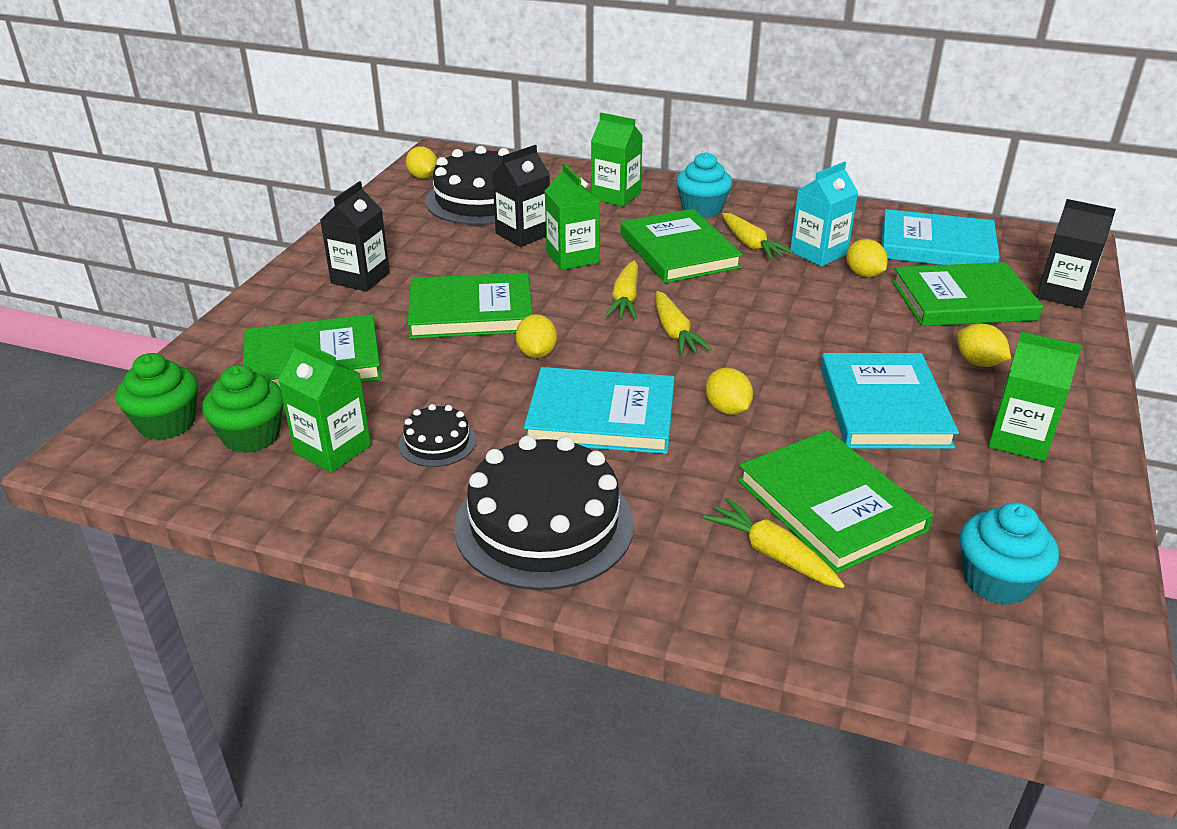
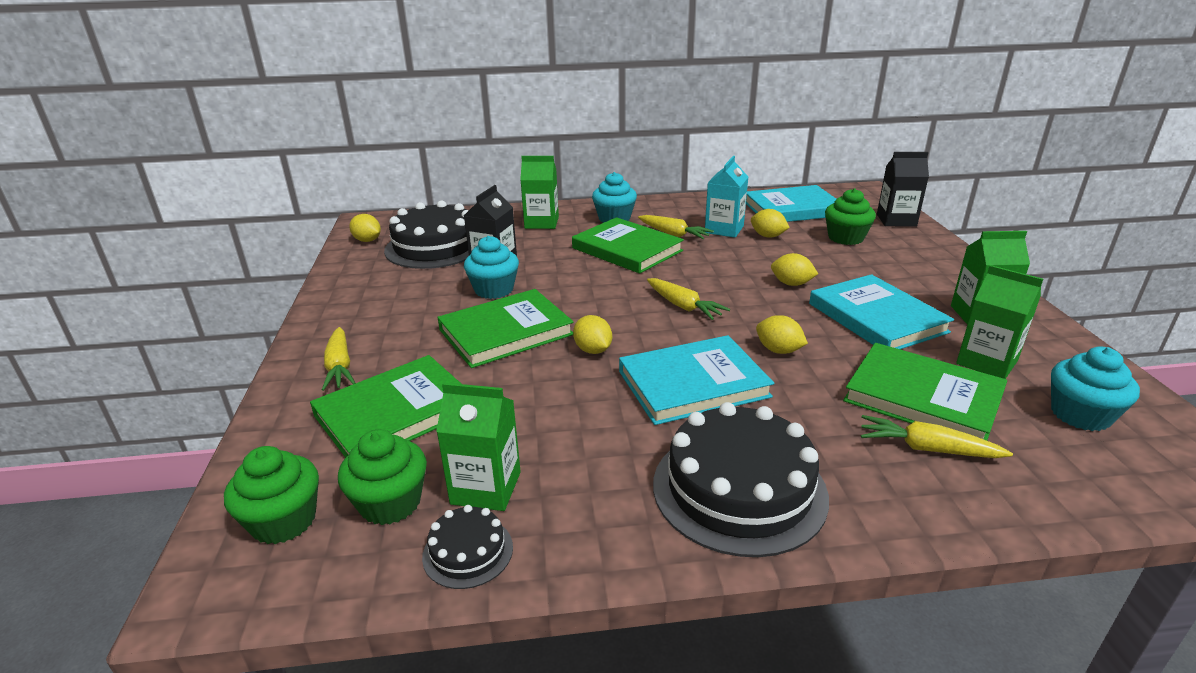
camera: 25 degrees left, 5 degrees down
(360, 278) = (379, 330): black carton -> none
(437, 442) = (579, 449): black cake -> black cake (468, 552)
(498, 263) = (494, 290): none -> turquoise cupcake
(572, 257) = (550, 272): green carton -> green carton (986, 362)
(625, 300) = (622, 292): yellow carrot -> yellow carrot (340, 367)
(963, 300) = (845, 238): green book -> green cupcake
(978, 363) = (899, 273): yellow lemon -> yellow lemon (791, 284)

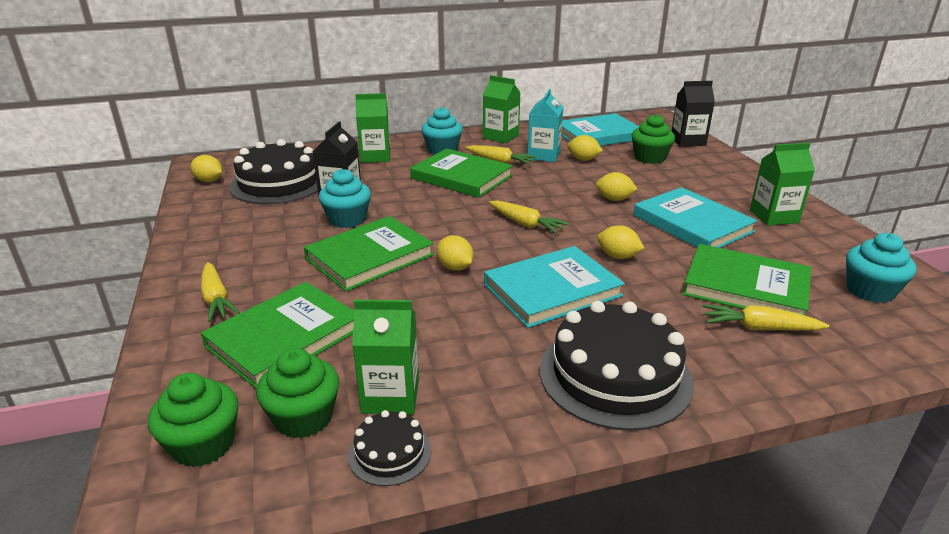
camera: 10 degrees left, 0 degrees up
(986, 362) = (789, 254): green carton -> green carton (500, 136)

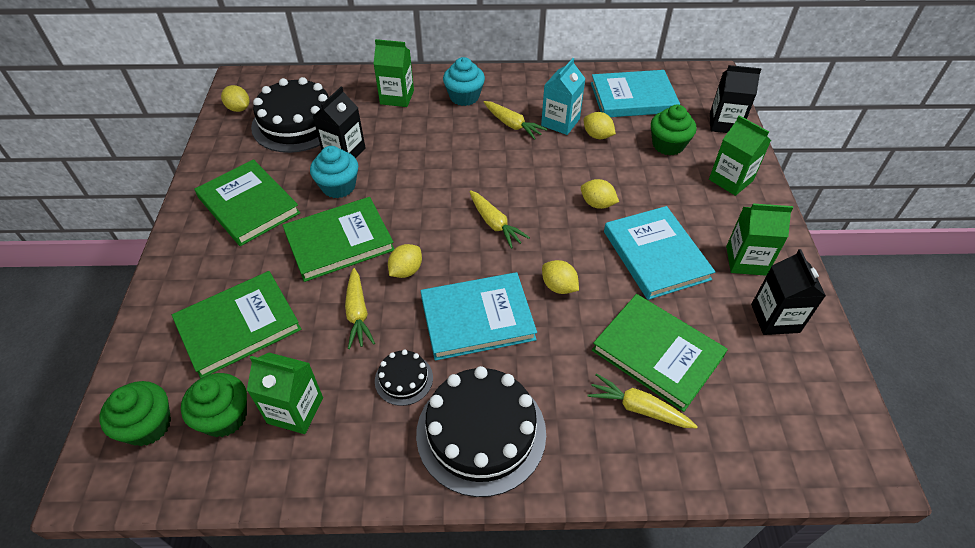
camera: 15 degrees right, 20 degrees up
(216, 300) = (201, 269): yellow carrot -> yellow carrot (358, 314)
(390, 453) = (273, 468): black cake -> black cake (404, 379)
(455, 267) = (406, 270): yellow lemon -> yellow lemon turned 60 degrees clockwise
(461, 177) = (465, 143): green book -> green book (248, 205)
(500, 136) = (531, 84): green carton -> green carton (730, 180)
(829, 248) = (775, 318): none -> black carton
(870, 291) = (776, 385): turquoise cupcake -> none

